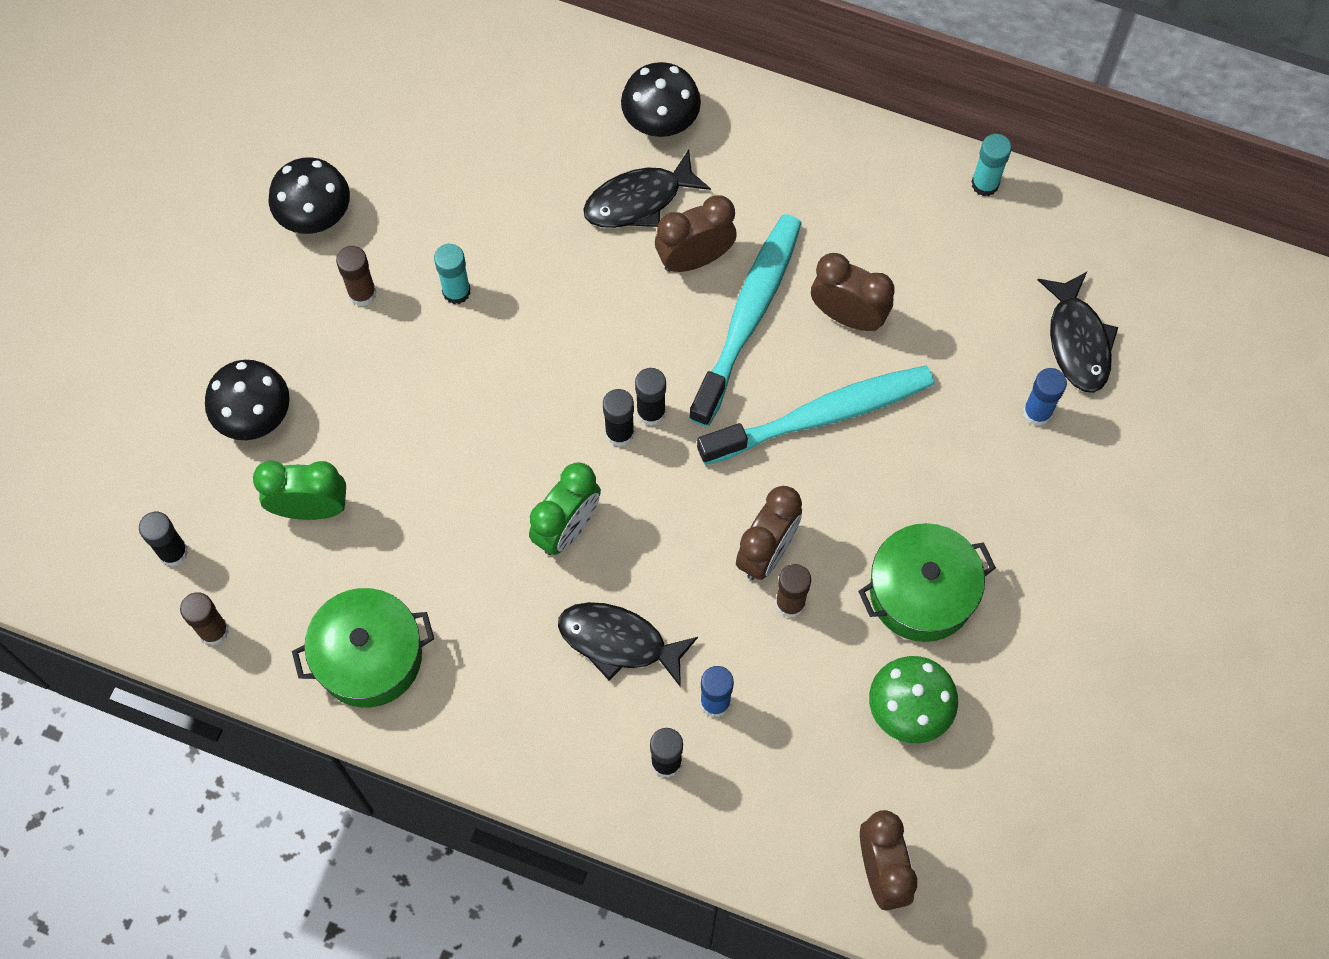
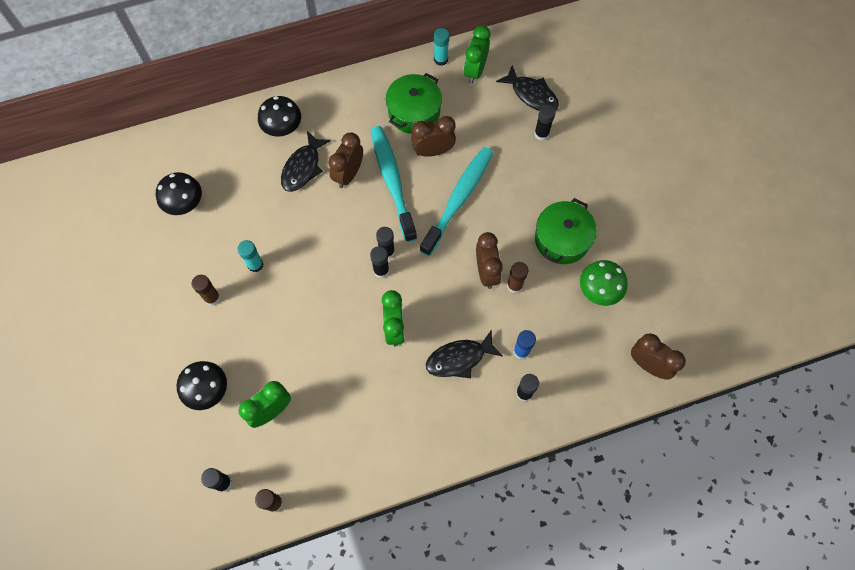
camera: 40 degrees left, 0 degrees up
(314, 213) = (158, 279): black mushroom -> black mushroom (184, 203)
(369, 656) = (356, 455): green pot -> green pot (414, 112)
(1022, 240) = (475, 71): none -> green clock
(1037, 412) = (541, 134): blue glue stick -> black glue stick

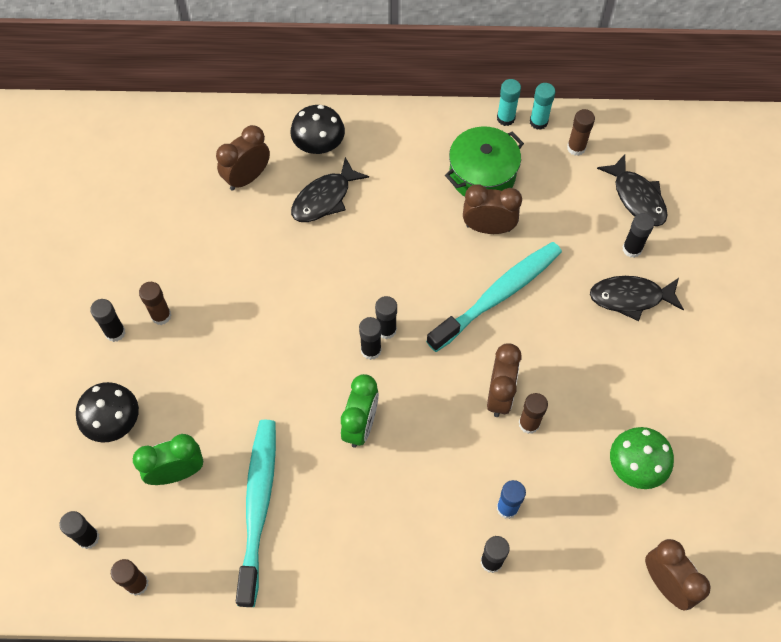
camera: 20 degrees right, 5 degrees down
(181, 322) = (115, 332): none -> black glue stick
(184, 203) = (173, 196): black mushroom -> none
(255, 264) = (225, 294): turquoise glue stick -> turquoise glue stick (505, 118)
(348, 174) = (375, 223): brown clock -> brown clock (247, 177)
(392, 181) = (425, 248): turquoise toothbrush -> turquoise toothbrush (258, 506)
(459, 358) = (426, 490): black fish -> black fish (631, 298)
(475, 71) = (576, 148): green clock -> brown glue stick
(562, 239) = (610, 387): green pot -> none

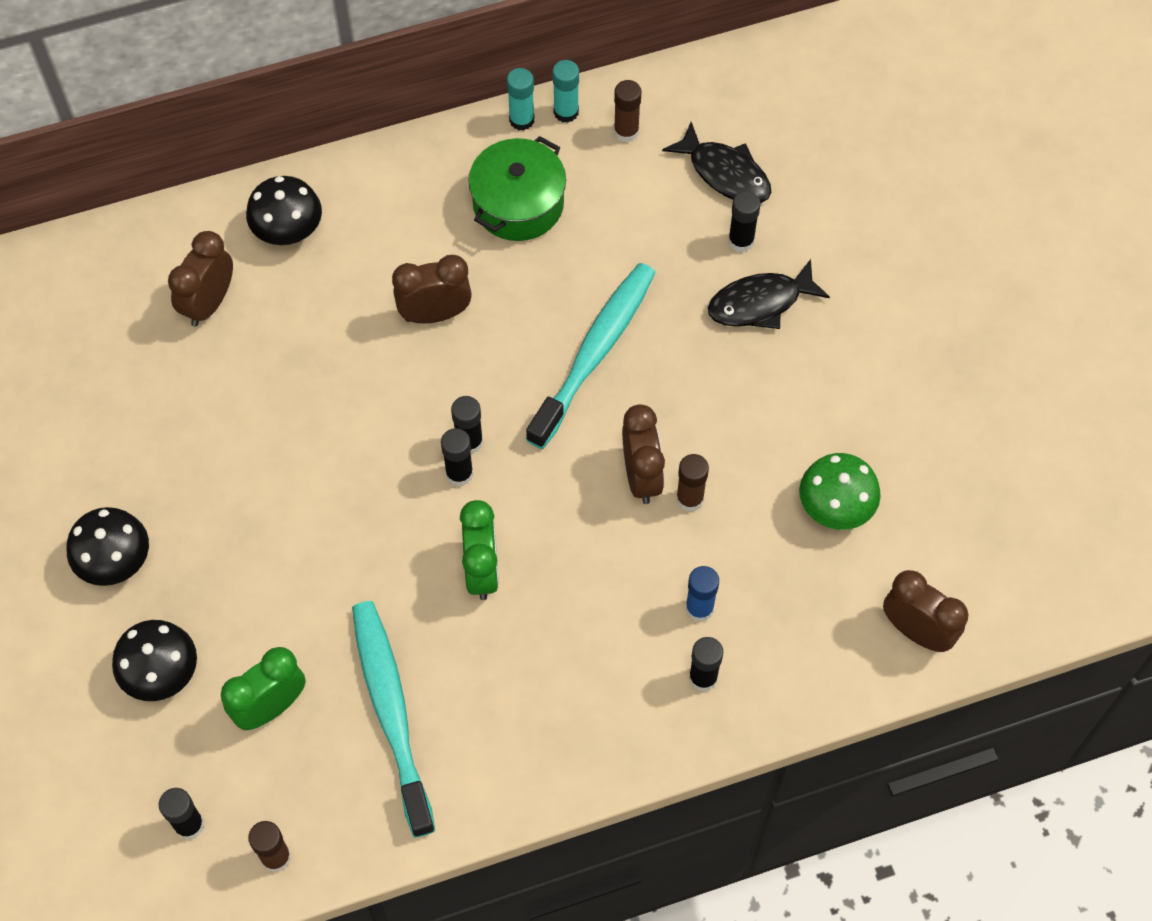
camera: 20 degrees left, 0 degrees up
(115, 332) = (115, 560): black glue stick -> black mushroom
(161, 316) = (167, 519): brown glue stick -> none
(325, 198) = (324, 298): black fish -> none
(488, 228) = (551, 270): brown clock -> brown clock (435, 314)

